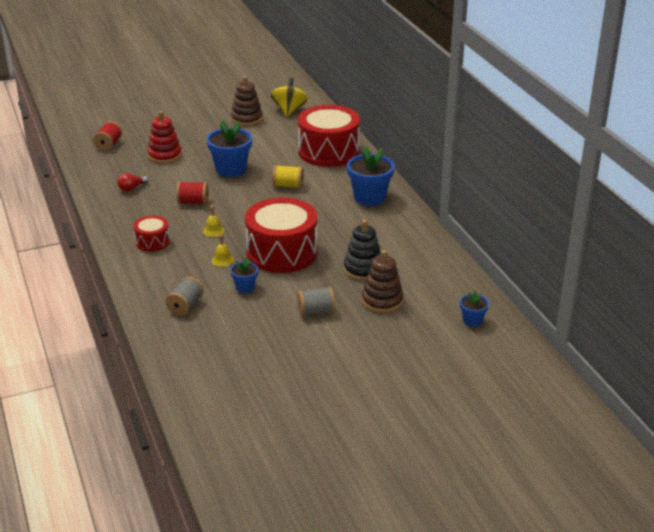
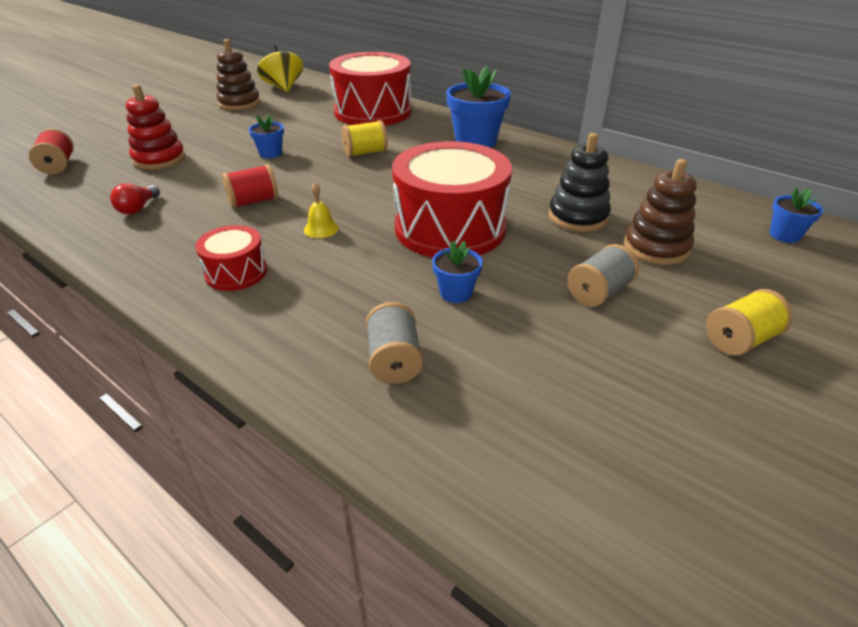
camera: 30 degrees left, 5 degrees up
(222, 260) = (377, 264): yellow bell -> none
(231, 169) = (270, 153): blue flower pot -> blue flower pot, size x0.52
(354, 356) = (740, 340): none -> yellow spool

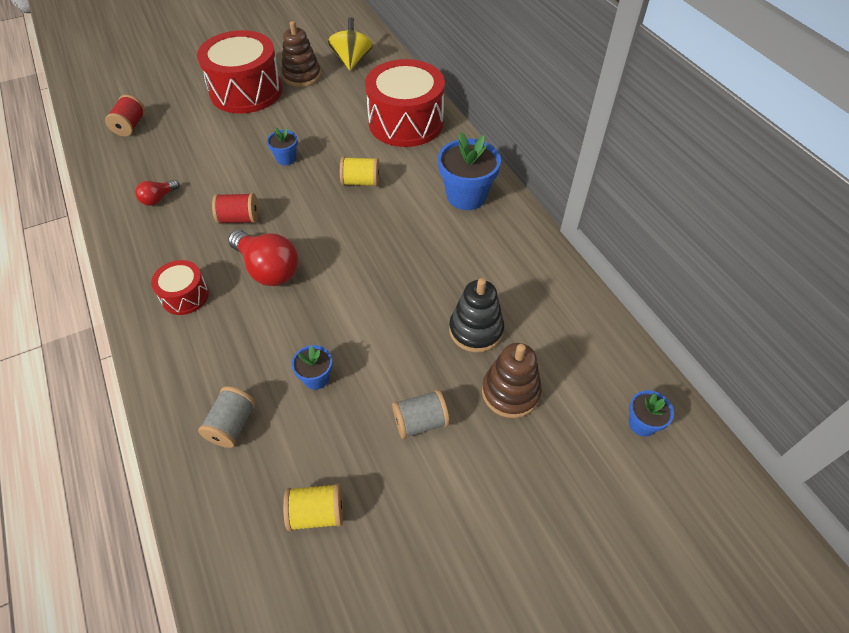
camera: 25 degrees right, 15 degrees up
(159, 159) = (201, 140): red stacking toy -> none
(321, 229) = (268, 269): yellow bell -> red light bulb
(450, 228) = (362, 304): red drum -> red drum (246, 91)
(740, 340) = (486, 516): yellow spool -> yellow spool (317, 513)

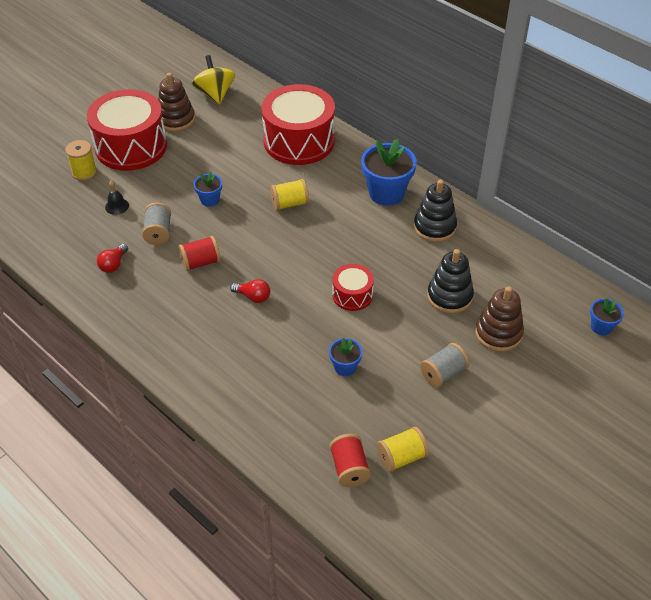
camera: 20 degrees left, 5 degrees down
(130, 126) = (38, 206): red spool -> red spool (349, 468)
(185, 296) = (195, 337): red drum -> red drum (352, 295)
(190, 105) = (84, 172): none -> yellow spool
(198, 143) = (117, 206): none -> black bell
(232, 425) = (299, 420): grey spool -> grey spool (158, 232)
(268, 269) = (253, 297): red light bulb -> red light bulb, size x0.52
(499, 246) = (434, 227): none -> black stacking toy

